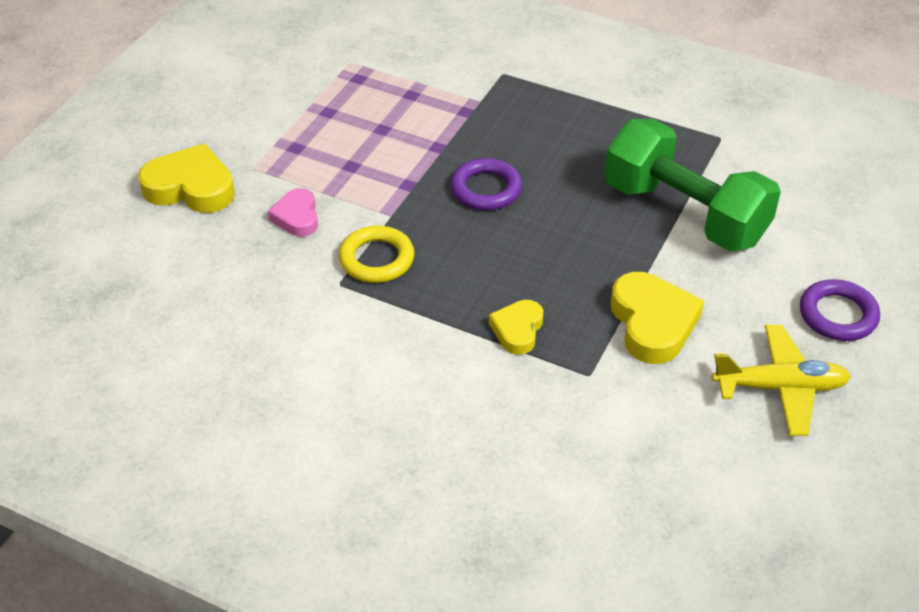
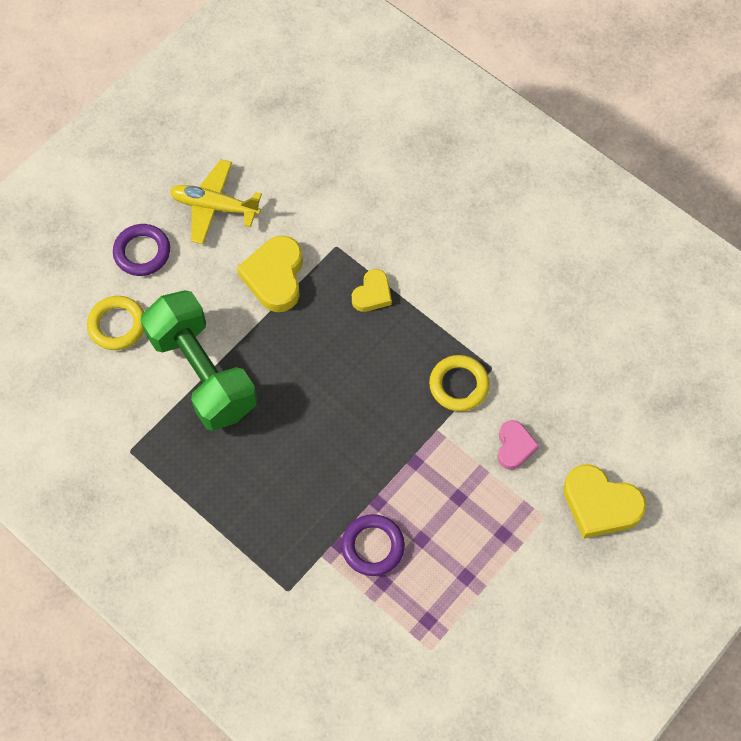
camera: 165 degrees left, 20 degrees up
(486, 189) = (351, 439): purple ring -> purple ring (373, 546)
(812, 237) = (117, 325): none -> yellow ring

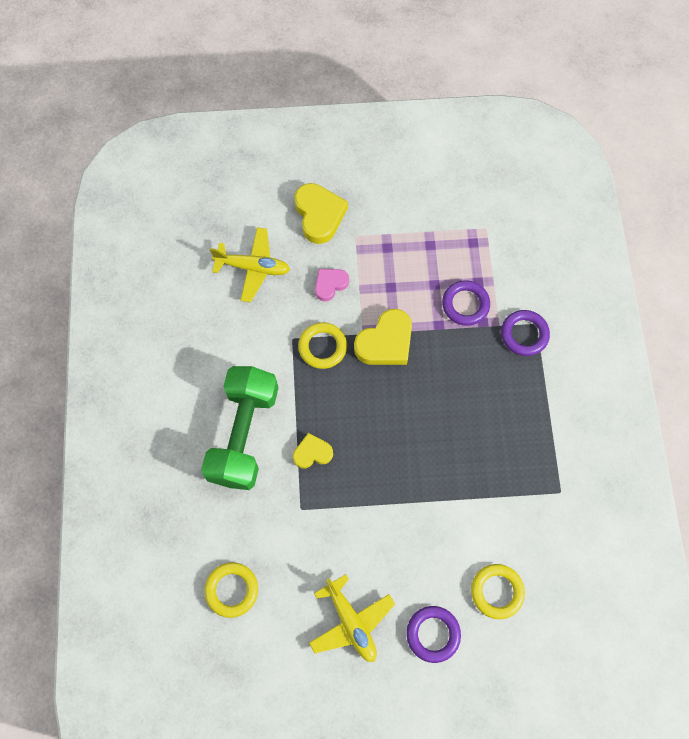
camera: 135 degrees left, 5 degrees up
(202, 373) = (470, 502): green dumbbell -> green dumbbell (244, 434)
(275, 277) = (361, 525): yellow heart -> yellow heart (385, 342)
(289, 569) = (524, 334): none -> purple ring
(327, 150) = (232, 590): none -> yellow ring
(598, 397) = (253, 267): none -> yellow plane

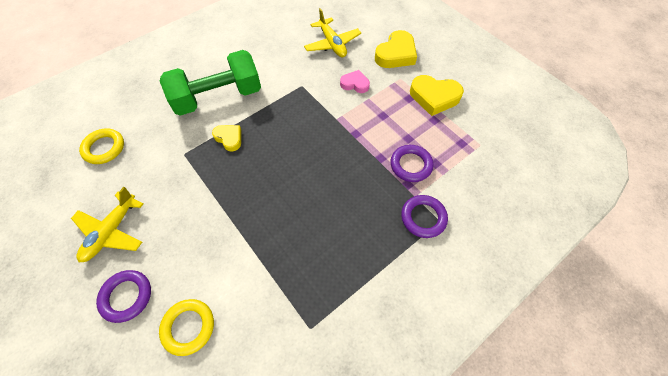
camera: 55 degrees right, 10 degrees down
(322, 347) = (308, 103): yellow ring -> none
(385, 342) = (340, 134): yellow heart -> yellow heart (434, 97)

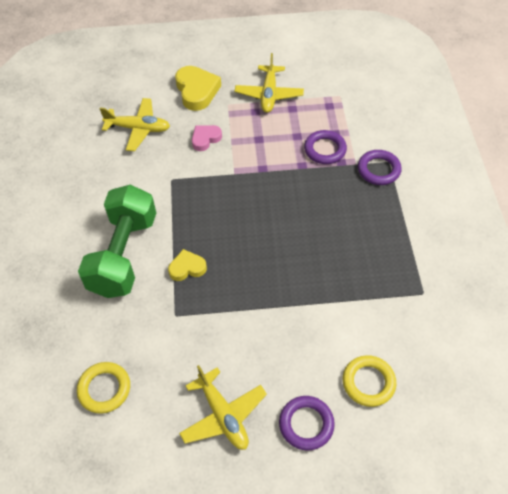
camera: 55 degrees left, 5 degrees down
(434, 97) = (269, 94): yellow heart -> yellow plane

